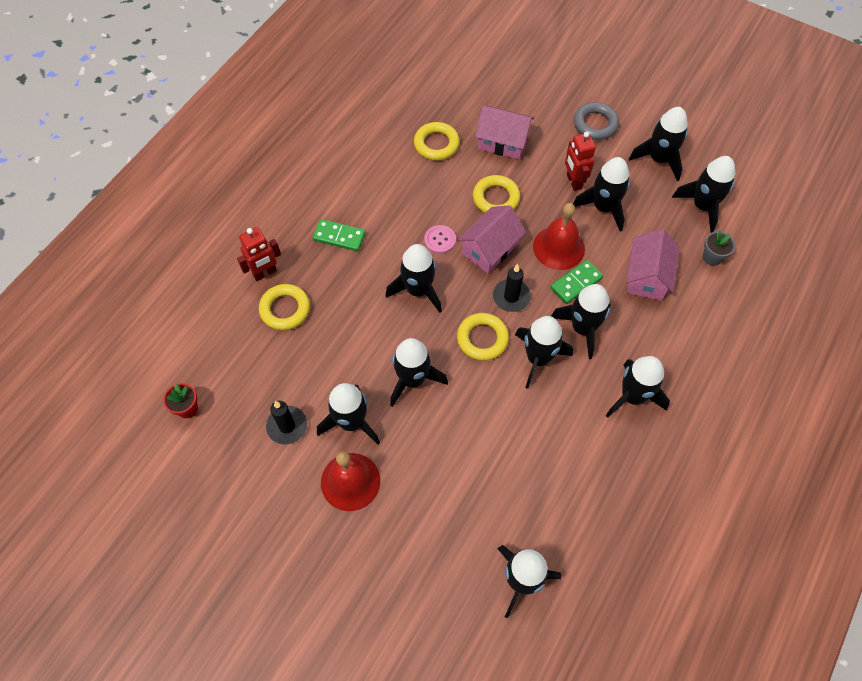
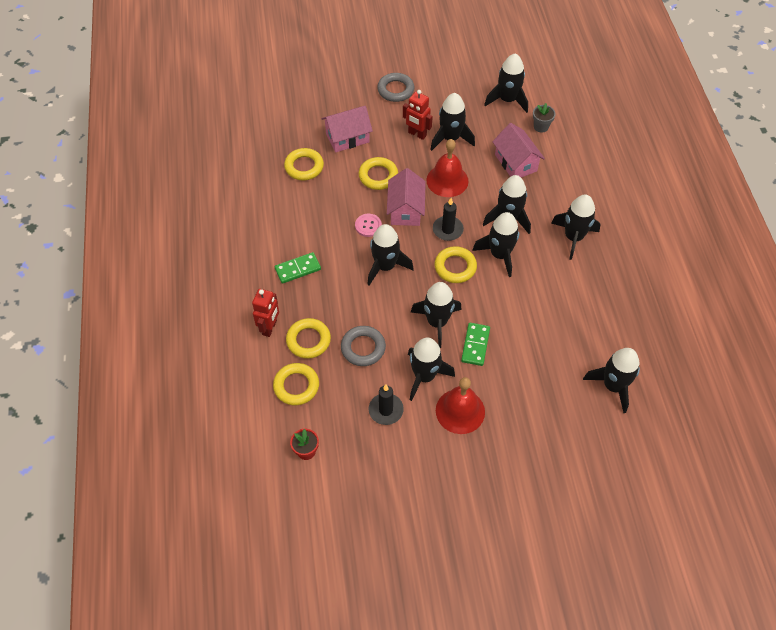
camera: 40 degrees left, 5 degrees down
(235, 343) = (296, 386): none -> yellow ring
(324, 352) = (363, 348): none -> grey ring
(576, 283) = (478, 194): green domino -> green domino (475, 345)
(659, 159) = (455, 88): black rocket -> none

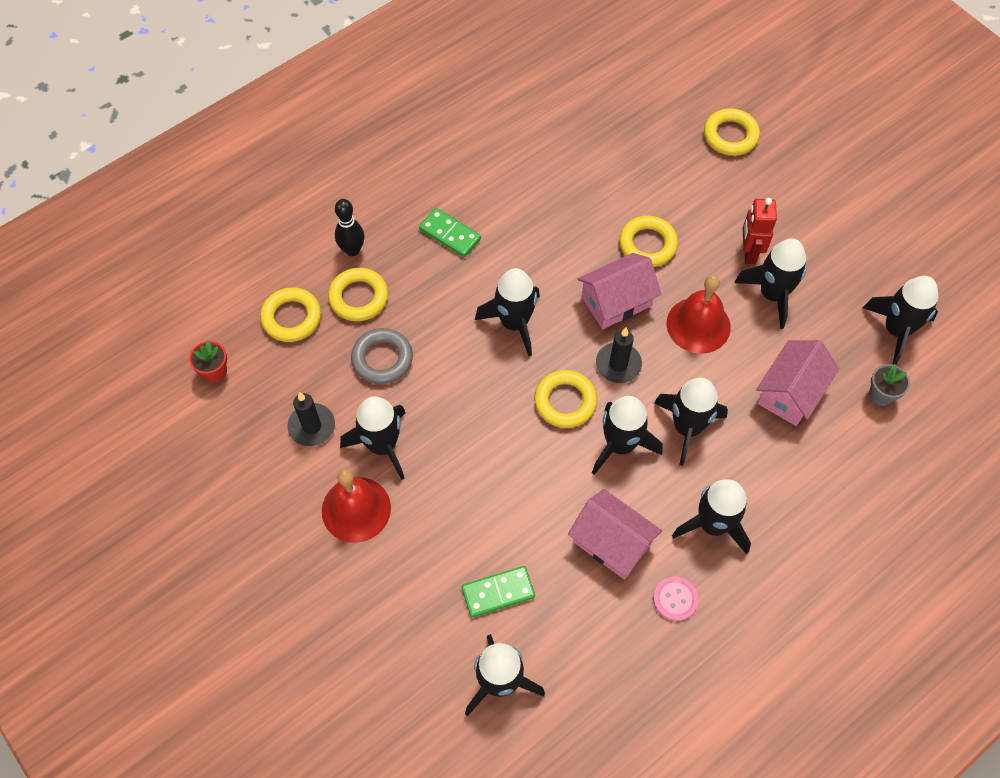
camera: 60 degrees right, 5 degrees up
(270, 328) = (352, 250): red robot -> black bowling pin
(304, 167) = (603, 160): yellow ring -> yellow ring (730, 136)
(347, 138) = (683, 180): pink house -> pink house (611, 543)
(368, 226) = (562, 273): pink button -> pink button (675, 599)
(395, 90) = (805, 191): grey ring -> none
(437, 322) = (468, 421): black rocket -> none
(475, 345) = (461, 482): green domino -> green domino (498, 592)

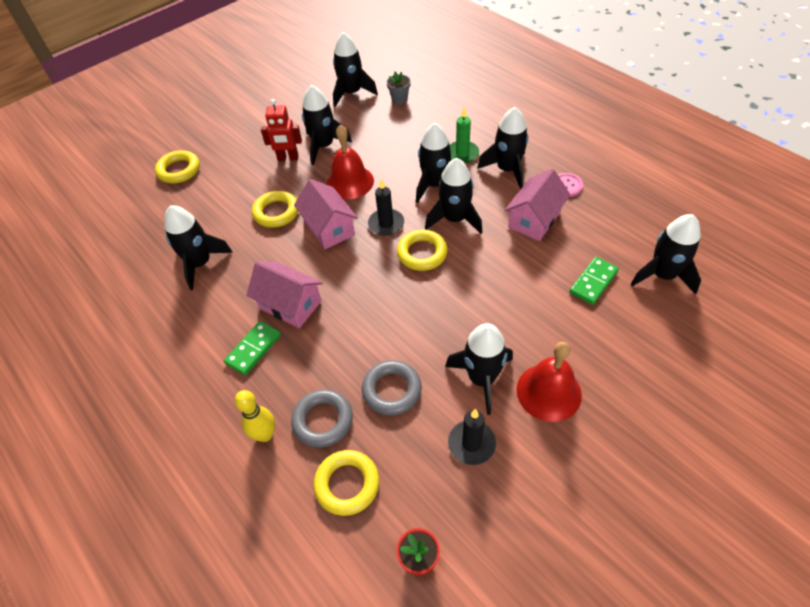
camera: 90 degrees left, 10 degrees down
(352, 250) = (265, 434): black bowling pin -> yellow bowling pin
(358, 297) = (323, 420): yellow ring -> grey ring
(498, 592) = (593, 282): green domino -> green domino turned 60 degrees clockwise
(514, 323) = (350, 292): black rocket -> black rocket (200, 263)
(750, 469) = (462, 154): none -> green candle
(790, 392) = (402, 137): pink house -> pink house (290, 305)

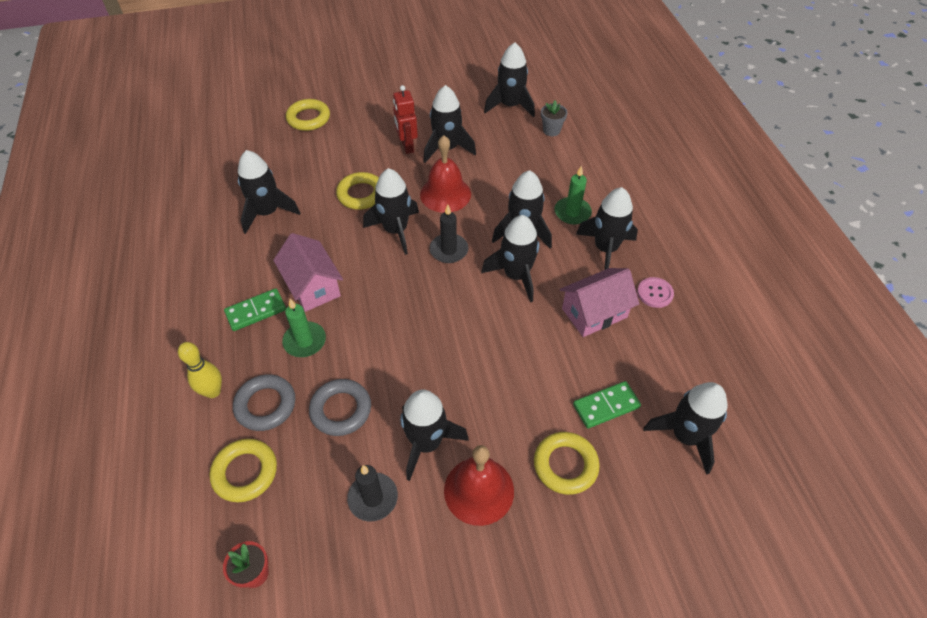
camera: 25 degrees right, 0 degrees up
(288, 158) = (407, 146): red robot -> red robot turned 45 degrees clockwise
(317, 352) = (305, 341): none -> green candle
(329, 228) = (395, 230): pink house -> black rocket
(422, 253) = (461, 294): yellow ring -> yellow ring (565, 465)

